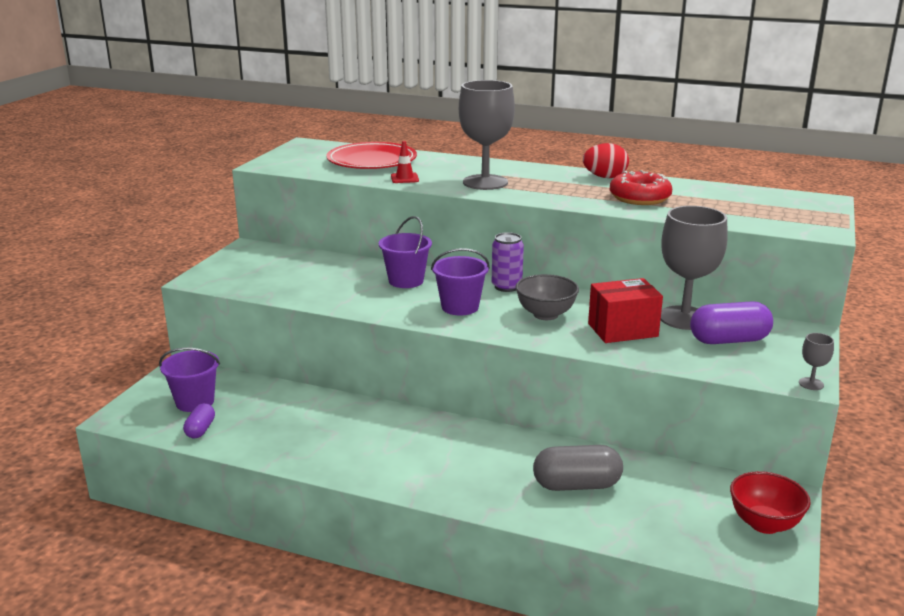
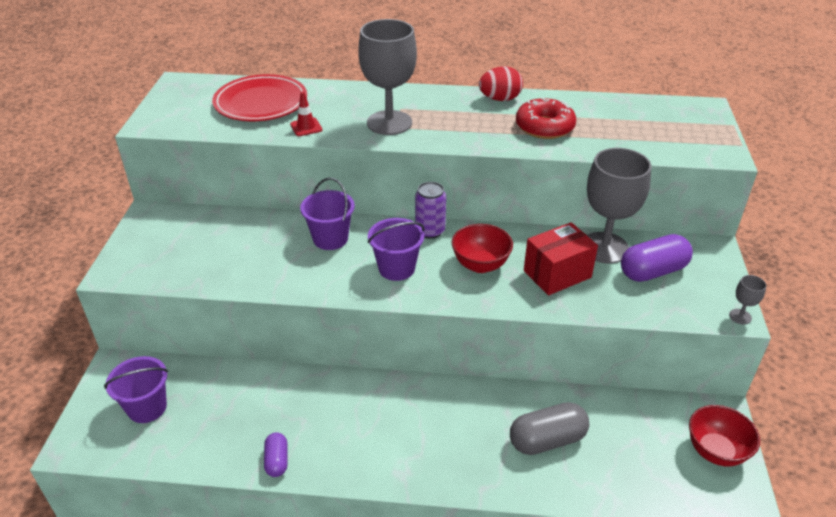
camera: 15 degrees left, 15 degrees up
(200, 430) = (166, 445): purple capsule -> purple capsule (277, 461)
(545, 314) = (480, 265): grey bowl -> red bowl

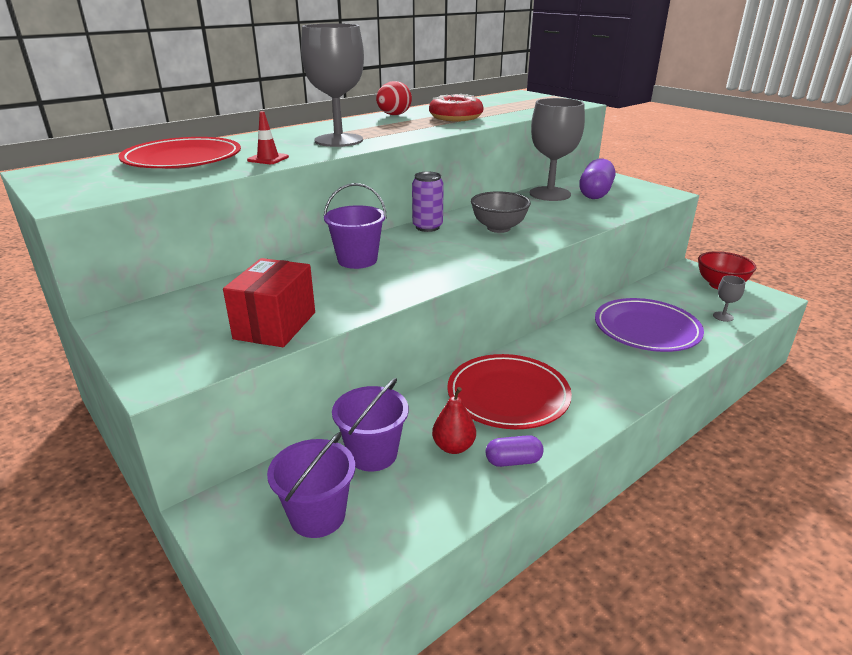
camera: 45 degrees left, 10 degrees down
(262, 423) = (453, 447): none -> red pear
(277, 461) = (513, 461): purple capsule -> purple capsule turned 45 degrees counterclockwise
(348, 414) = (508, 395): none -> red plate
(396, 268) = (446, 253): purple bucket -> purple bucket (373, 454)
(480, 265) = (498, 228): red bowl -> grey bowl
(547, 440) = (646, 329): grey capsule -> purple plate
(557, 274) = (552, 214): red box -> red box (275, 325)
(740, 316) = (671, 192): grey goblet -> grey goblet (723, 316)

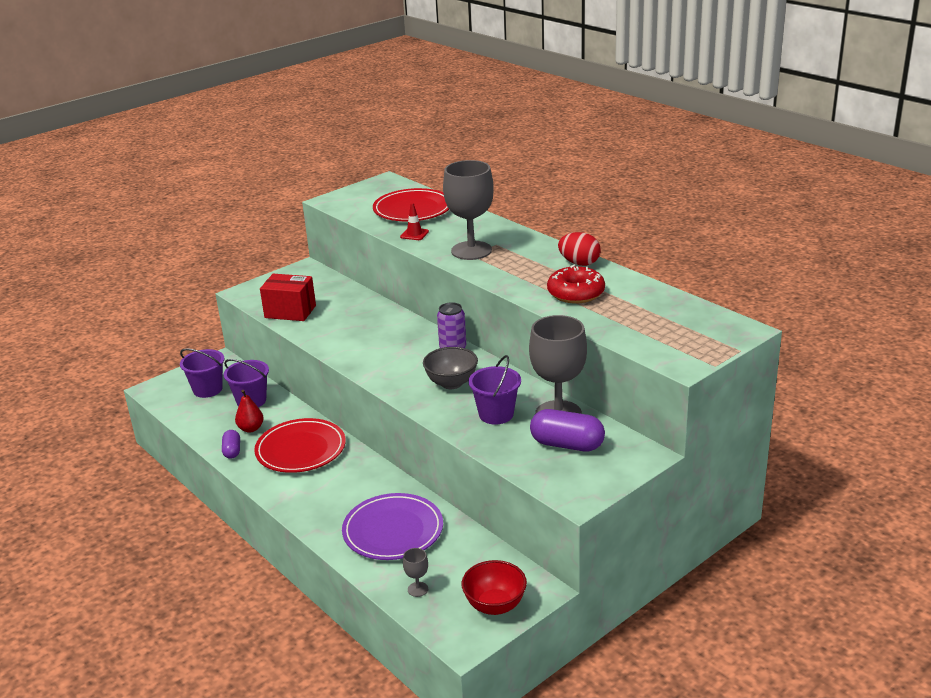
camera: 90 degrees right, 0 degrees up
(357, 260) = (384, 326): purple bucket -> purple bucket (496, 414)

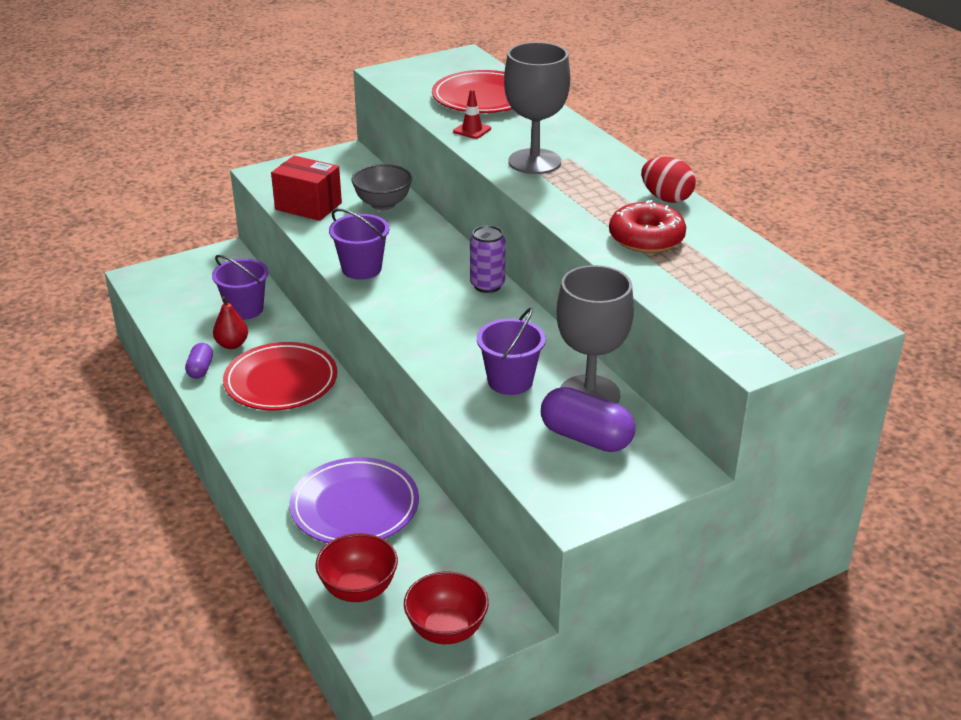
camera: 10 degrees right, 5 degrees up
(207, 389) = (199, 287): purple bucket -> purple bucket (361, 269)
(418, 589) = (358, 589): grey goblet -> red bowl
(451, 383) = (469, 330): grey bowl -> grey bowl (383, 204)

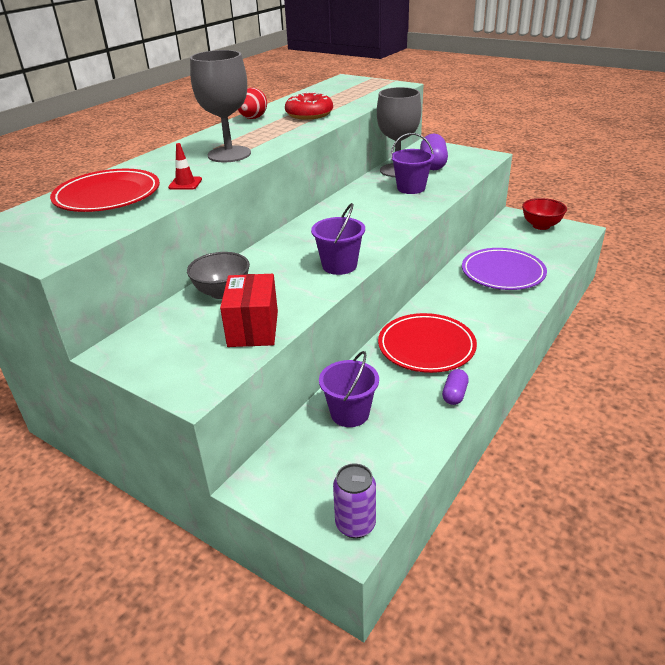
camera: 115 degrees left, 0 degrees up
(200, 369) = (454, 394): purple capsule -> purple capsule turned 45 degrees counterclockwise
(232, 344) = (406, 394): red pear -> none
(358, 589) = (552, 252): red bowl -> none
(487, 285) = (316, 218): purple can -> purple can (355, 524)

